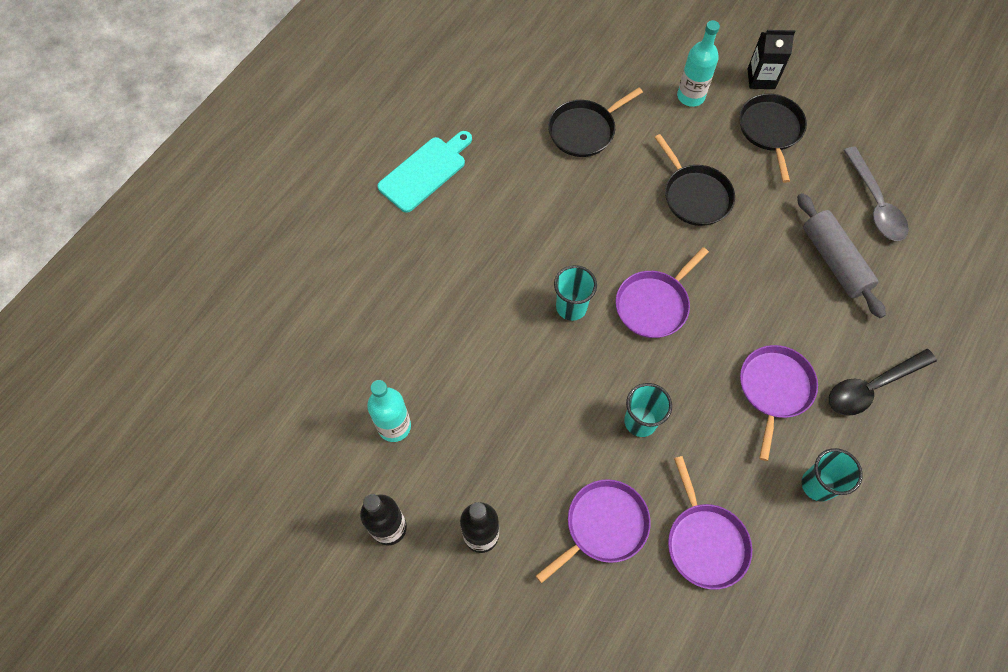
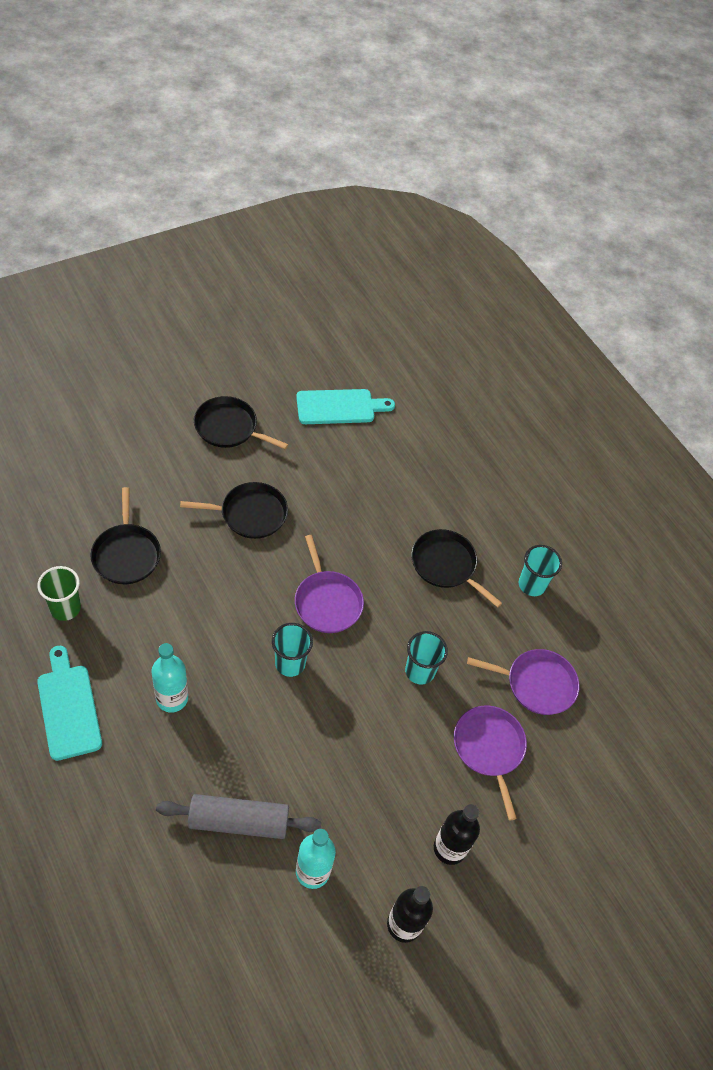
camera: 70 degrees left, 10 degrees down
(506, 119) = (65, 608): none -> green cup
(690, 96) = (155, 459): turquoise bottle -> turquoise bottle (172, 698)
(761, 79) = (177, 403): black carton -> none
(774, 389) = (446, 565): purple pan -> black pan
(834, 261) = (368, 462): grey rolling pin -> grey rolling pin (238, 822)
(872, 387) = (479, 505): black spoon -> none
(875, 203) = (339, 407): grey spoon -> turquoise cutting board

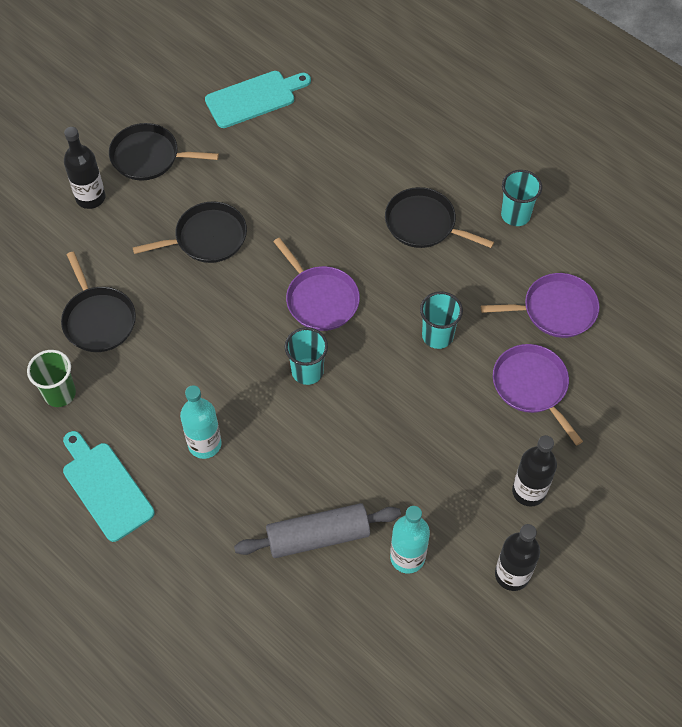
camera: 10 degrees left, 5 degrees up
(165, 446) = (90, 197): none -> black bottle

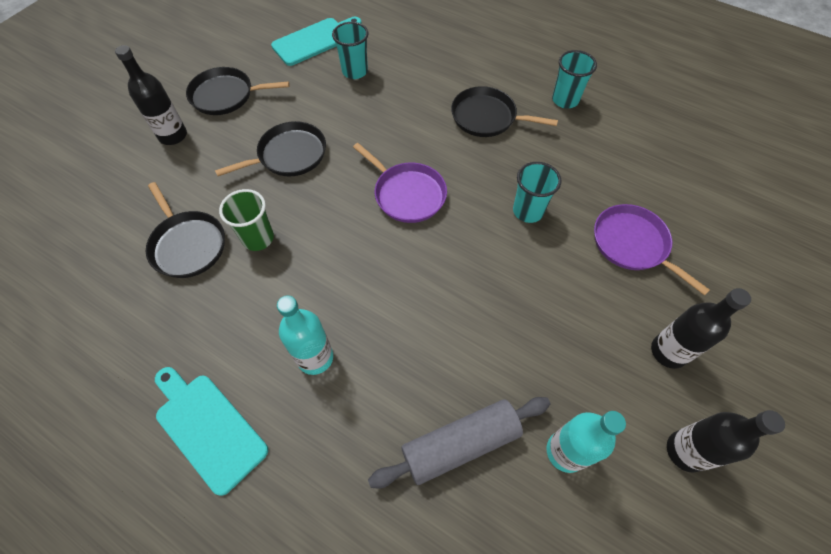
camera: 10 degrees left, 0 degrees up
(60, 393) = (150, 327): green cup -> green cup (258, 238)
(307, 371) = (409, 264): turquoise cup -> turquoise cup (355, 71)
(555, 310) = (628, 172): purple pan -> none

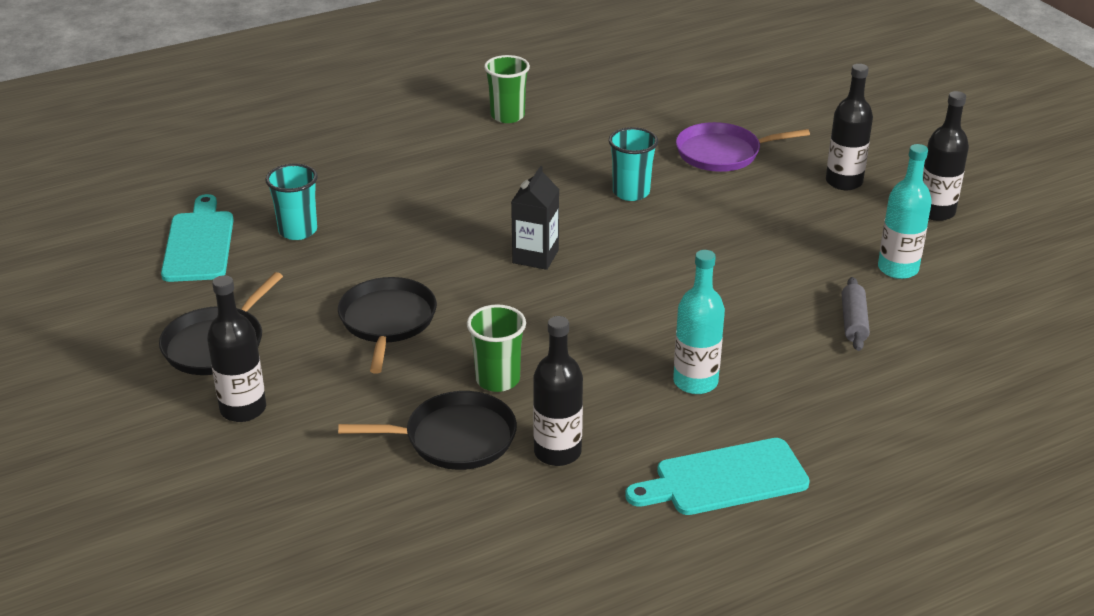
camera: 60 degrees left, 25 degrees down
(196, 307) = (557, 452): none -> black bottle
(407, 194) = (535, 256): purple pan -> black carton
(460, 444) = (854, 322): grey rolling pin -> grey rolling pin, size x0.57
(487, 117) = (479, 169): black pan -> none
(565, 100) = (507, 116): turquoise cup -> green cup

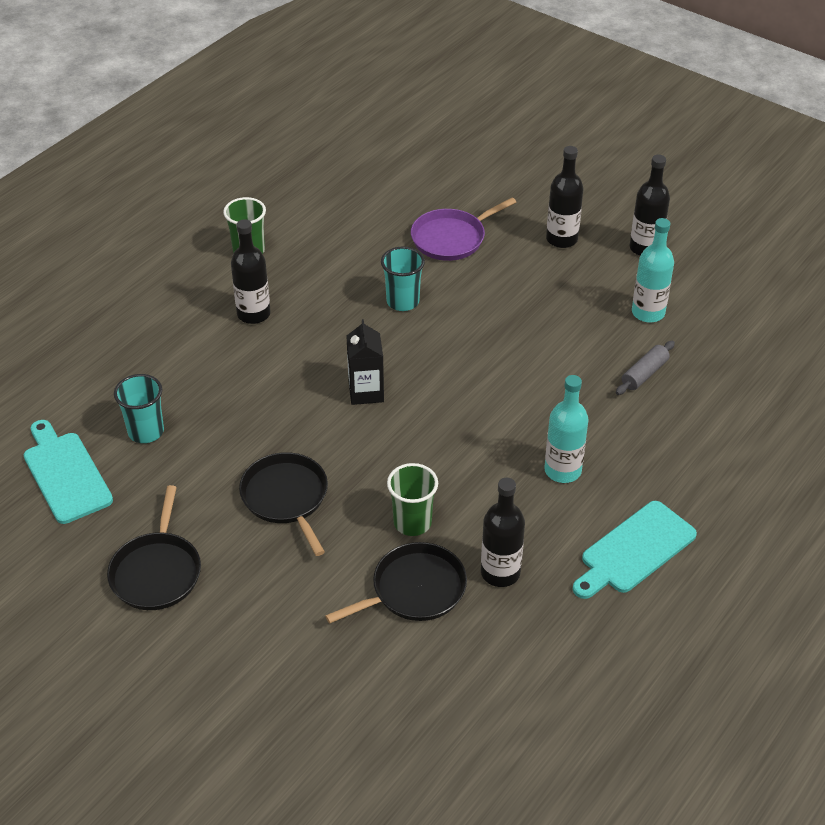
camera: 25 degrees left, 10 degrees up
(243, 409) = (224, 626): black bottle -> black bottle (253, 314)
(854, 322) = (644, 374): grey rolling pin -> grey rolling pin turned 60 degrees clockwise

